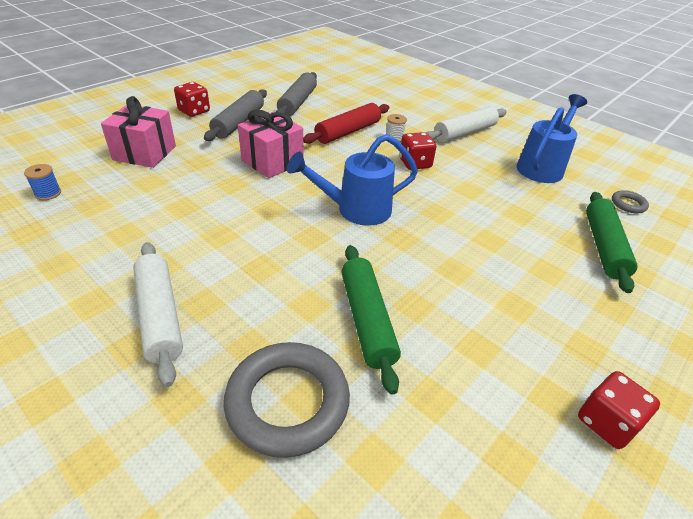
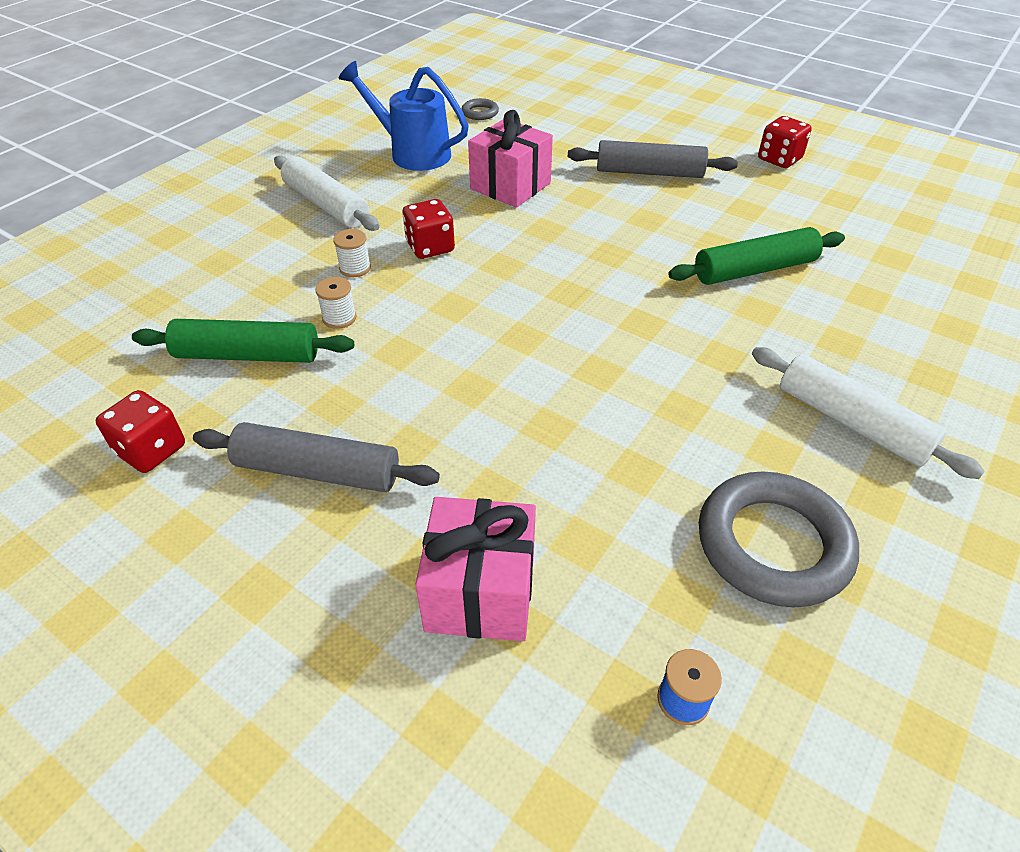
camera: 95 degrees left, 5 degrees up
(160, 316) = (852, 422): white rolling pin -> white rolling pin turned 75 degrees clockwise
(194, 111) = (264, 568): red dice -> red dice (151, 450)
(272, 161) = (464, 392): pink gift -> pink gift (510, 186)
(287, 402) = (881, 307): grey ring -> grey ring (773, 544)
(297, 102) = (213, 398): grey rolling pin -> grey rolling pin (649, 172)
(348, 132) = (339, 318): red rolling pin -> white spool
(356, 210) = (568, 291): blue watering can -> none
(603, 246) = (564, 135): green rolling pin -> green rolling pin (247, 355)

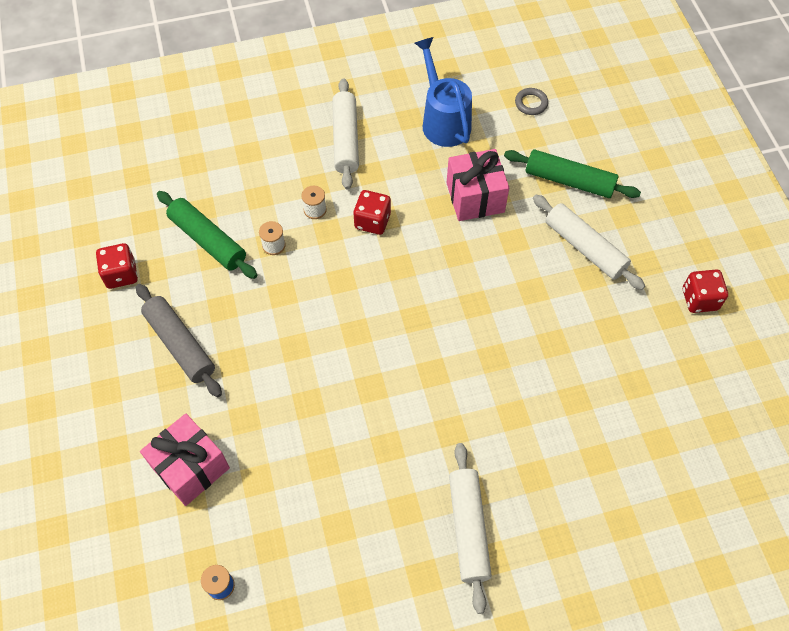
camera: 40 degrees right, 15 degrees up
(649, 172) = (585, 247): grey rolling pin -> white rolling pin
(754, 270) = (551, 384): green rolling pin -> green rolling pin (569, 181)
(773, 544) = (341, 555): grey ring -> none

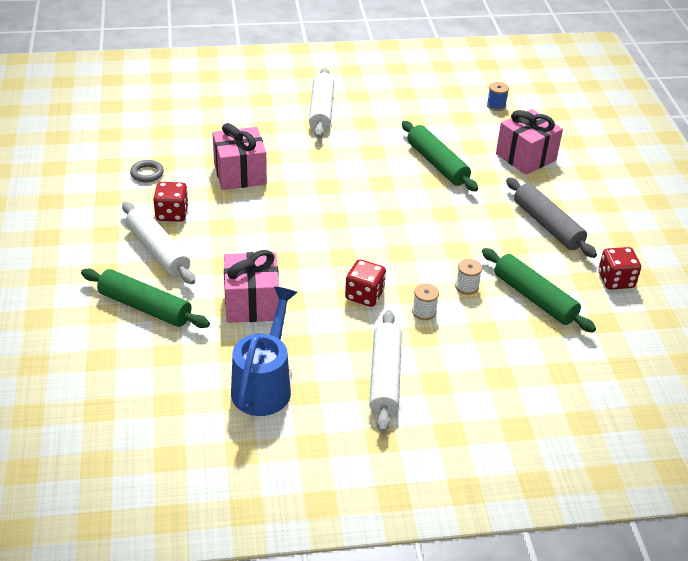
camera: 175 degrees left, 20 degrees down
(305, 434) = (437, 164): none -> green rolling pin
(443, 120) = (264, 385): blue watering can -> blue watering can turned 150 degrees counterclockwise
(531, 103) = (150, 392): grey ring -> grey ring (147, 173)
(539, 376) = (240, 174): none -> pink gift
(699, 299) = (74, 204): red dice -> red dice (172, 214)

